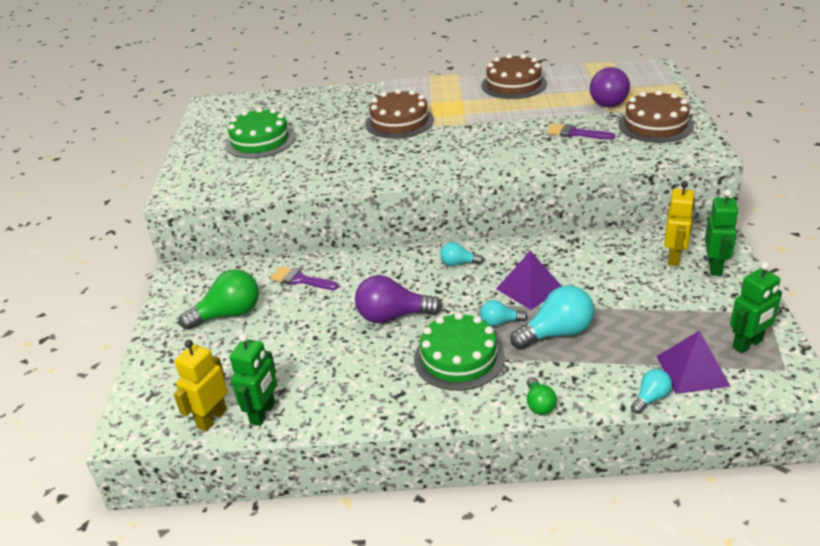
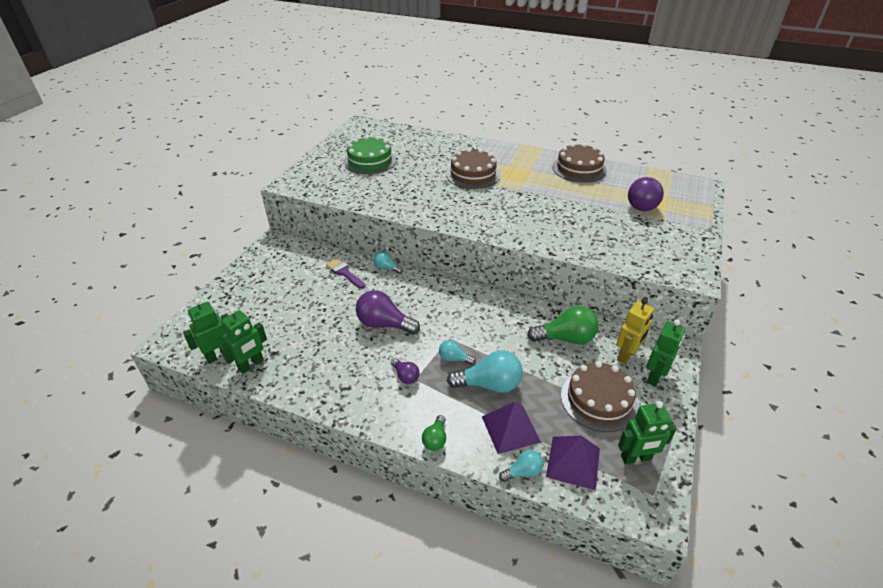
camera: 20 degrees right, 5 degrees up
(211, 419) = (219, 355): yellow robot -> green robot
(228, 314) = (283, 281): green light bulb -> green light bulb (566, 338)
(458, 263) = (458, 299): turquoise light bulb -> turquoise light bulb (386, 268)
(459, 358) = (405, 376): green cake -> purple light bulb
(529, 288) = (495, 339): purple pyramid -> purple pyramid (510, 429)
(575, 133) = (597, 224): purple brush -> none
(655, 125) = (668, 237): brown cake -> brown cake (598, 400)

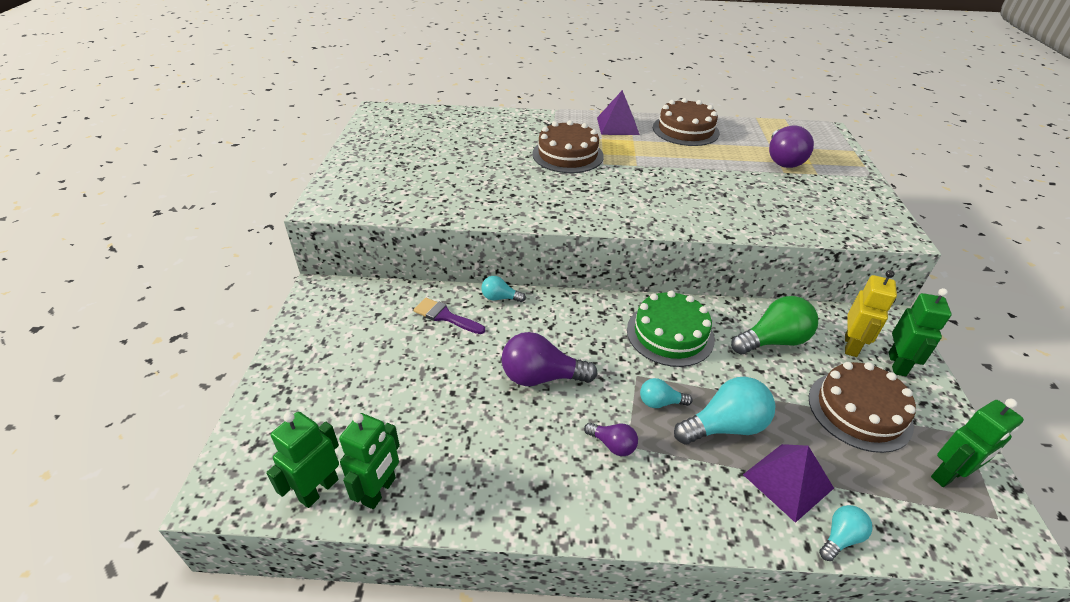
camera: 20 degrees left, 0 degrees up
(370, 161) = (422, 157): green cake -> green cake (670, 334)
(435, 439) = (706, 527): green light bulb -> none
(573, 462) = (887, 504): purple pyramid -> purple pyramid (617, 126)

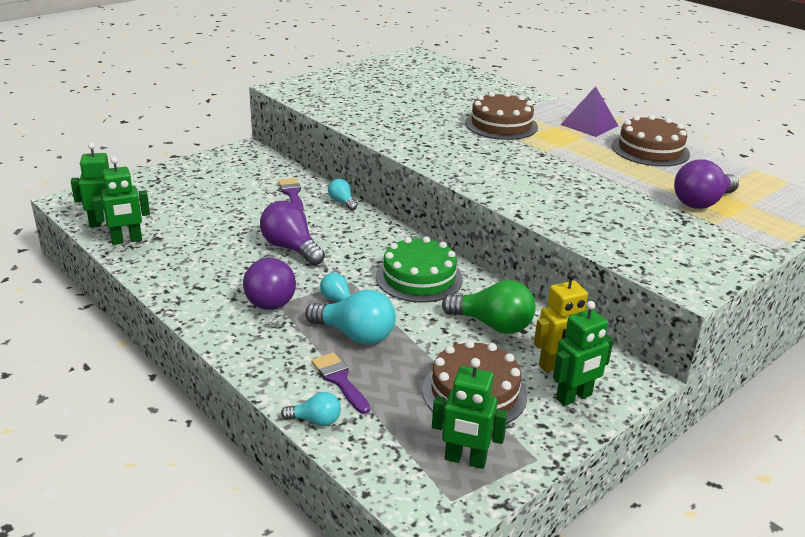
camera: 45 degrees right, 10 degrees down
(612, 445) = (269, 298): purple light bulb -> purple light bulb, size x1.85
(788, 481) = (339, 380): purple pyramid -> purple brush

